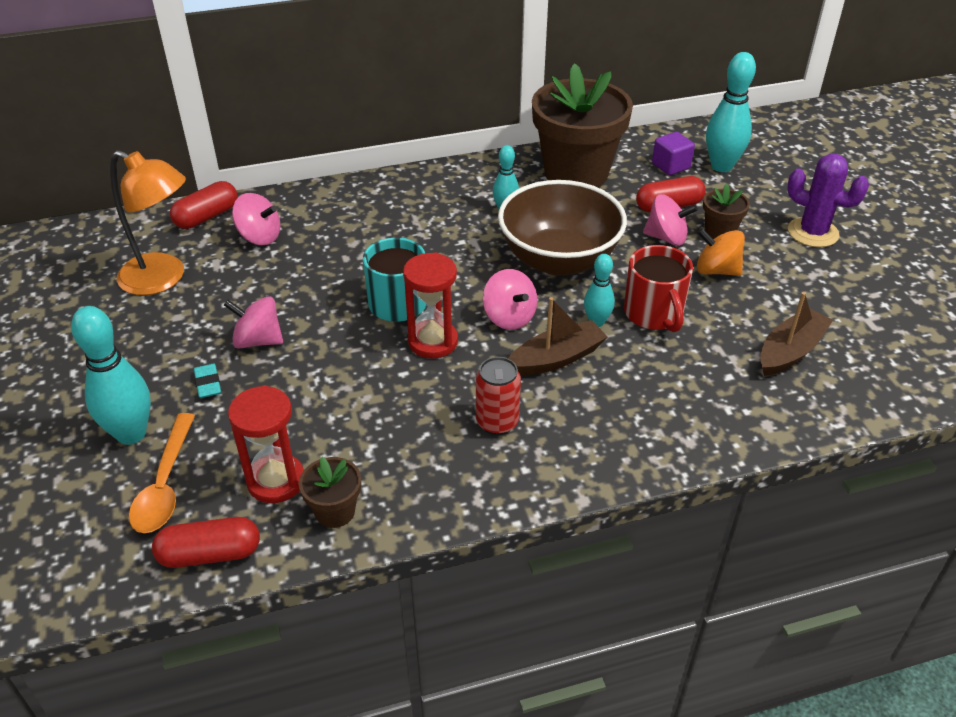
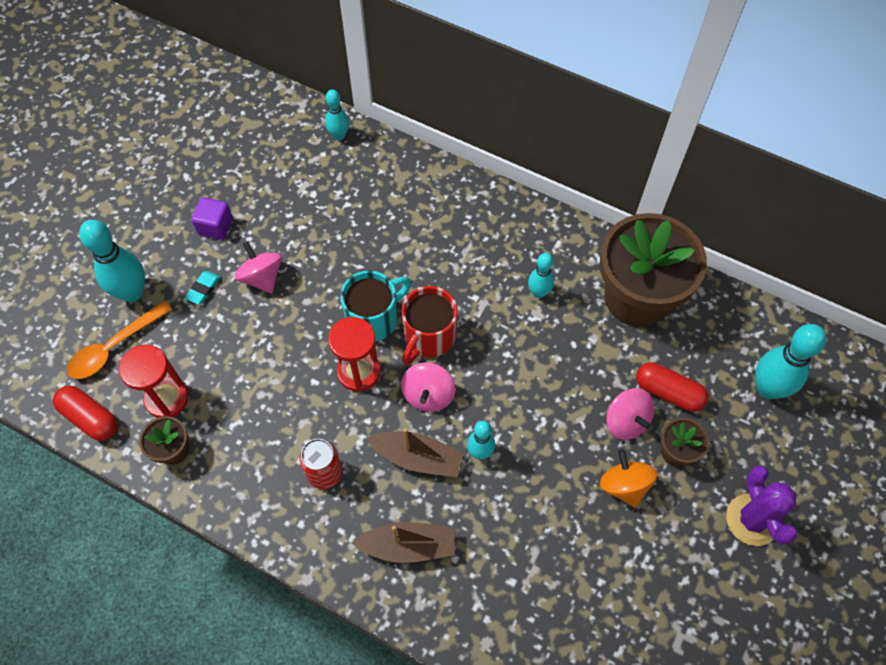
camera: 45 degrees right, 20 degrees up
(163, 279) = (261, 175): orange lamp -> none
(207, 216) = (339, 136): red capsule -> turquoise bowling pin
(259, 237) = (352, 182): pink spinning top -> none
(559, 260) = (521, 373): brown bowl -> none
(654, 314) = (527, 482): red mug -> red mug (429, 337)
(671, 166) = (724, 353): purple cube -> purple cube (215, 226)
(790, 351) = (582, 604): brown boat -> brown boat (408, 546)

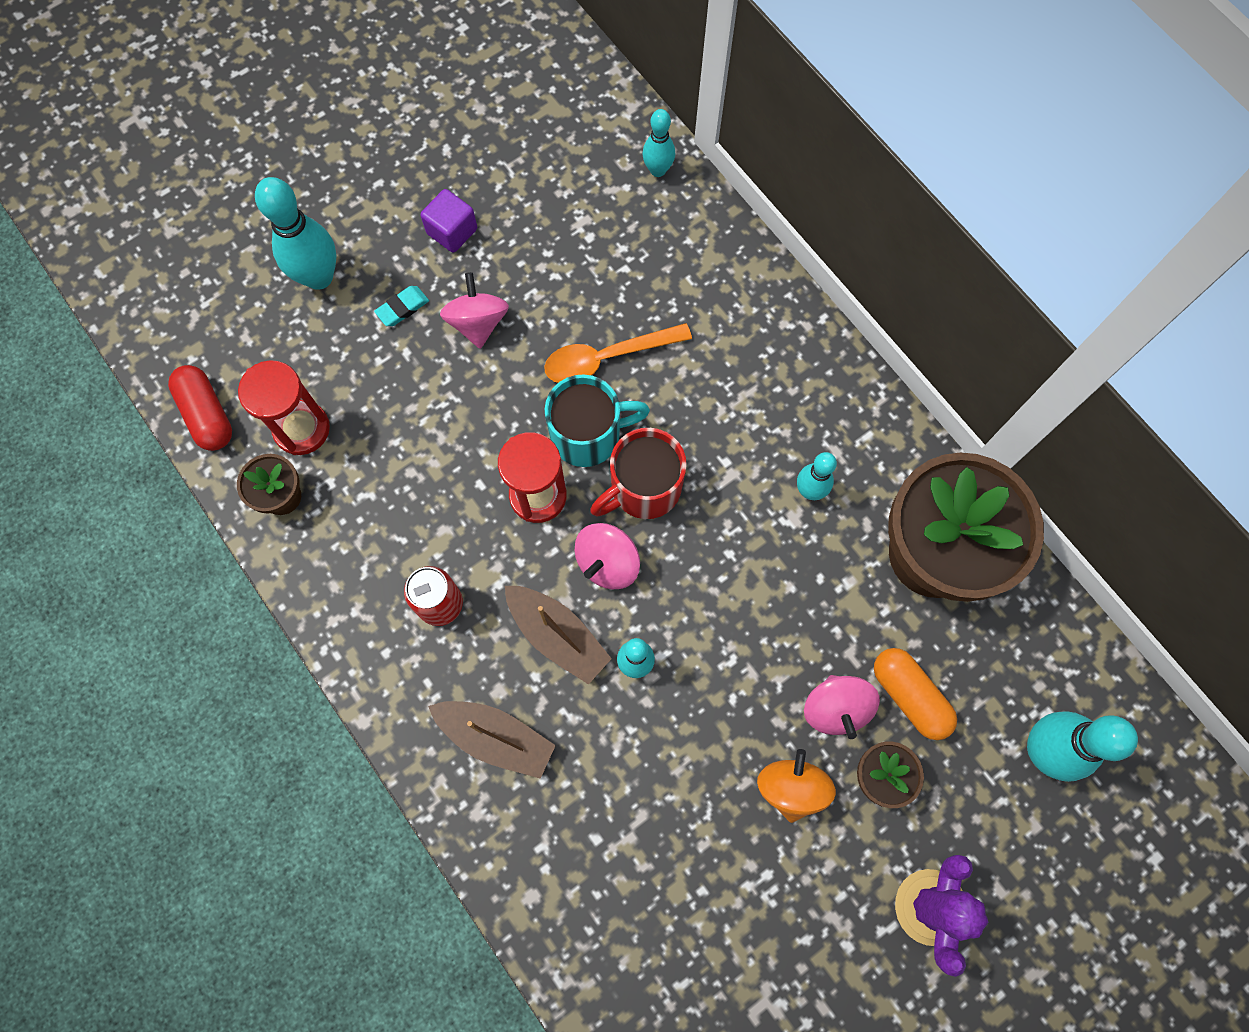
camera: 25 degrees right, 10 degrees up
(114, 347) = (269, 338): orange spoon -> orange spoon (606, 358)
(668, 392) = (909, 696): red capsule -> orange capsule

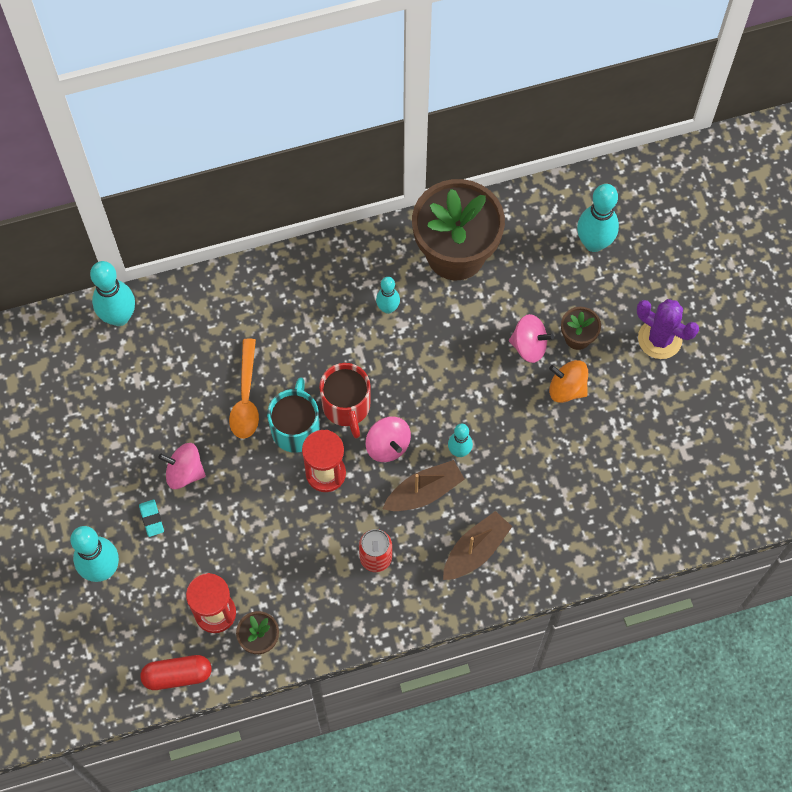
camera: 70 degrees left, 5 degrees down
(452, 231) = (106, 467): purple cube -> none
(658, 170) = (119, 317): turquoise bowling pin -> turquoise bowling pin, size x1.73
(909, 696) = (536, 302): orange capsule -> none

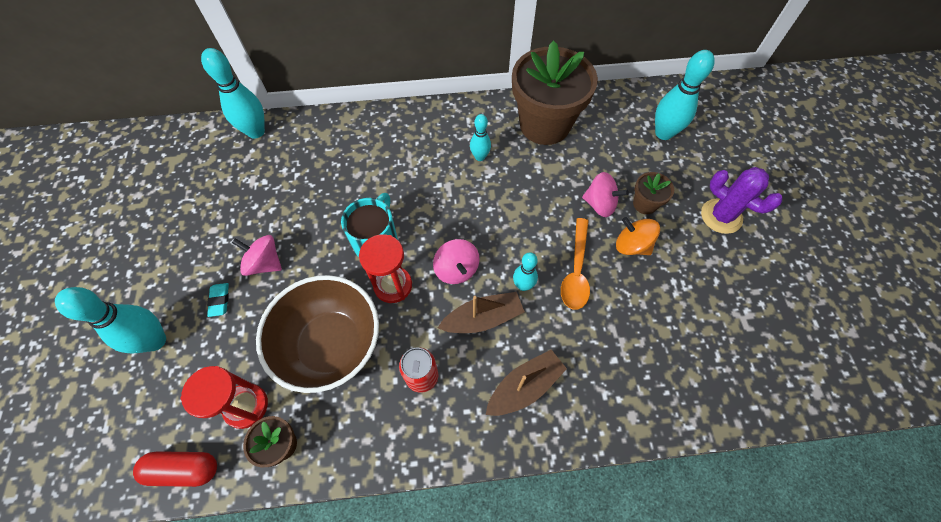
camera: 10 degrees right, 5 degrees down
(246, 398) = (339, 209): orange spoon -> orange spoon (576, 271)
(279, 543) = (331, 345): none -> brown bowl
(346, 406) = (426, 230): red mug -> none

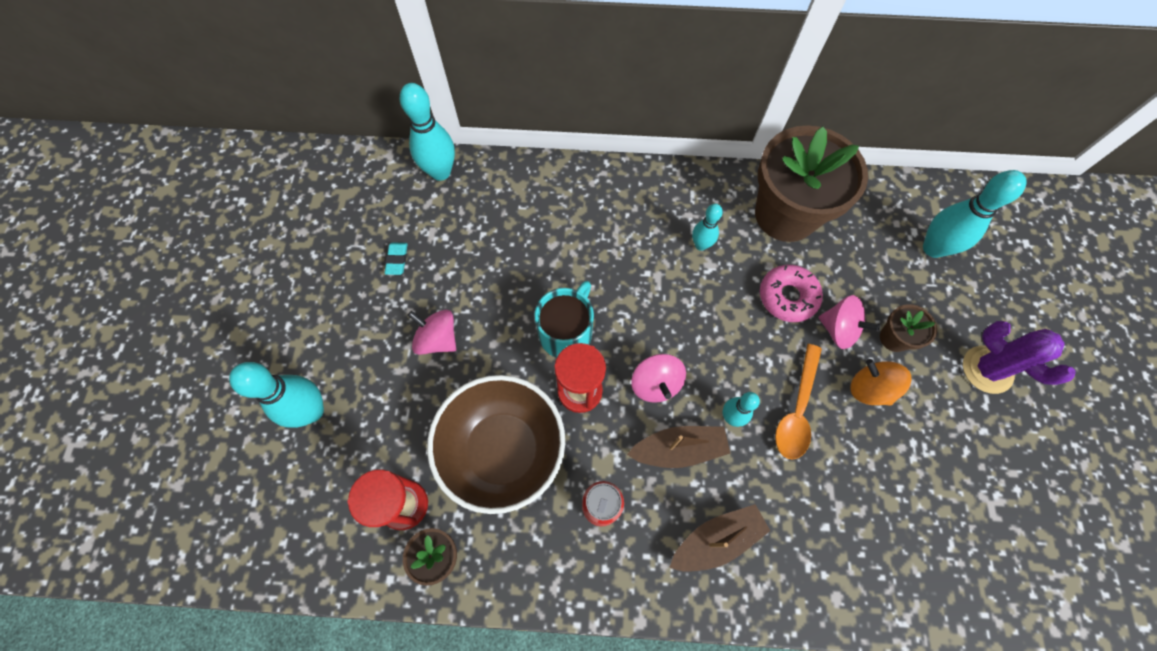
camera: 10 degrees right, 5 degrees up
(184, 469) = (333, 563): red capsule -> none
(219, 300) = (384, 376): turquoise eraser -> turquoise eraser (397, 260)
(555, 186) = (787, 297): none -> pink donut

